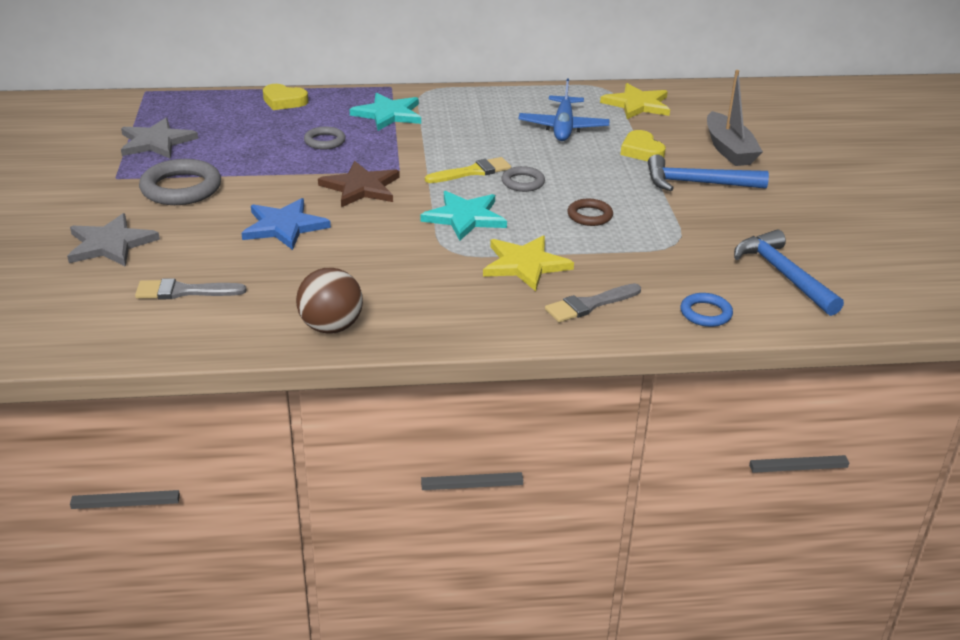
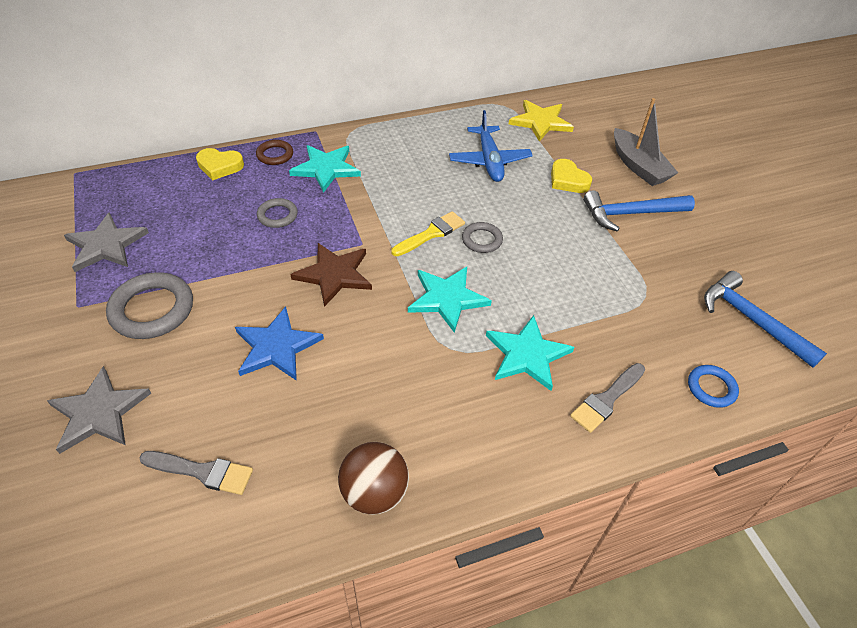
camera: 15 degrees left, 15 degrees up
(184, 291) = (202, 472): grey brush -> grey brush turned 150 degrees counterclockwise
(525, 265) = (527, 354): yellow star -> turquoise star
(589, 216) = (558, 274): brown ring -> brown ring (275, 155)

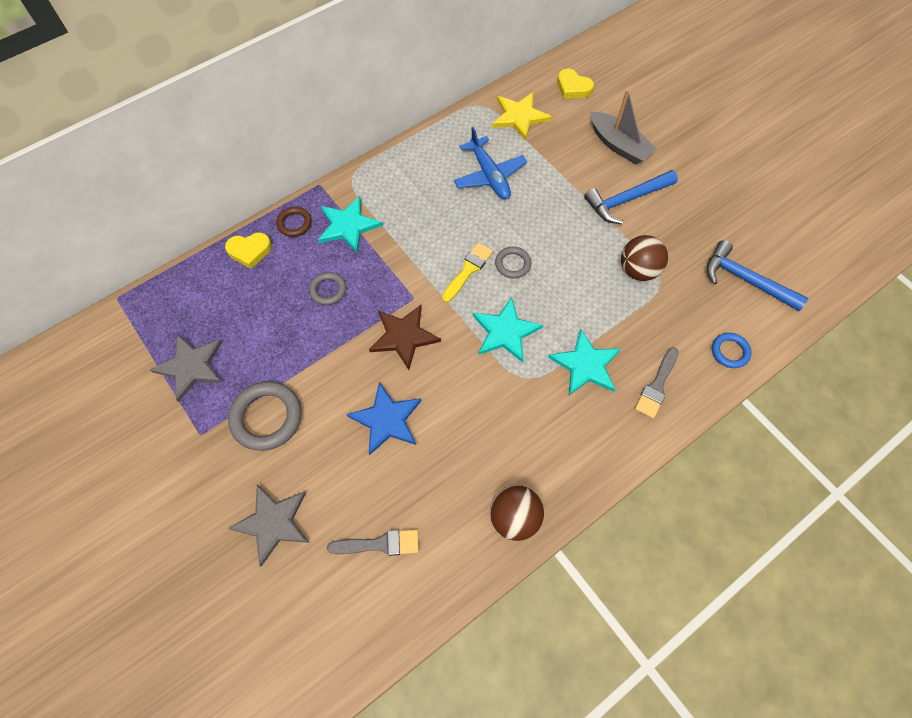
camera: 15 degrees left, 15 degrees up
(568, 180) = (564, 178): yellow heart -> yellow heart (573, 87)
(623, 279) = (638, 270): none -> brown ball

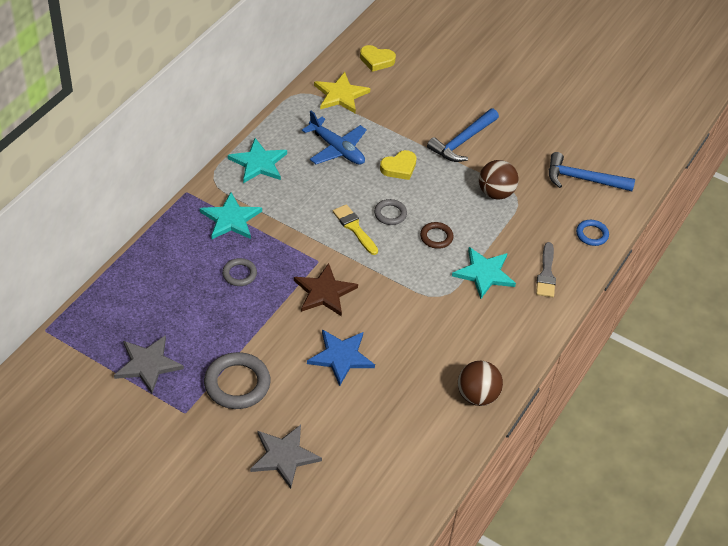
camera: 25 degrees left, 15 degrees down
(250, 251) = (151, 261): yellow heart -> yellow heart (399, 168)
(294, 223) = (180, 229): brown ring -> brown ring (436, 237)
(379, 544) = (379, 445): grey brush -> none
(468, 270) = (354, 228): yellow brush -> yellow brush turned 45 degrees counterclockwise
(505, 332) = (408, 266): turquoise star -> turquoise star (258, 163)
(618, 145) = (437, 99): grey boat -> none

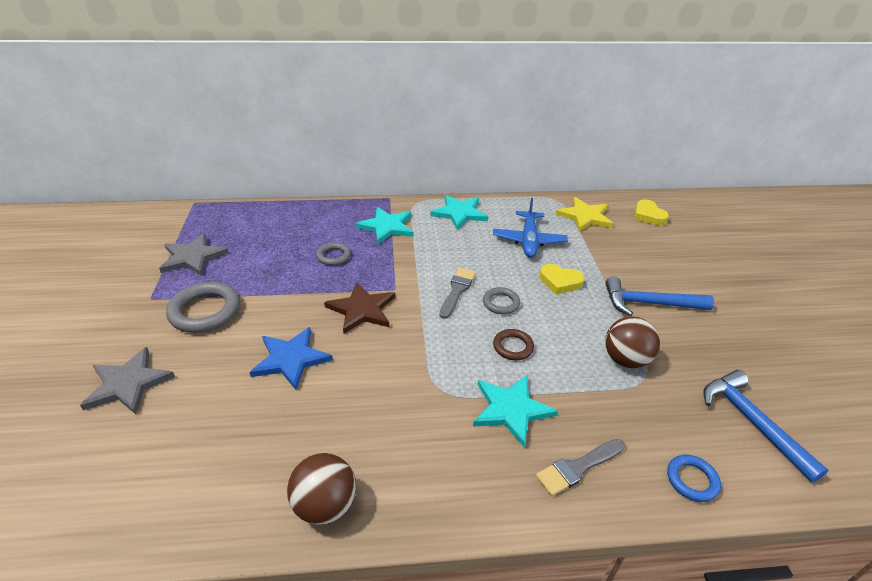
camera: 55 degrees right, 10 degrees down
(354, 228) = (457, 291): yellow brush -> grey brush

